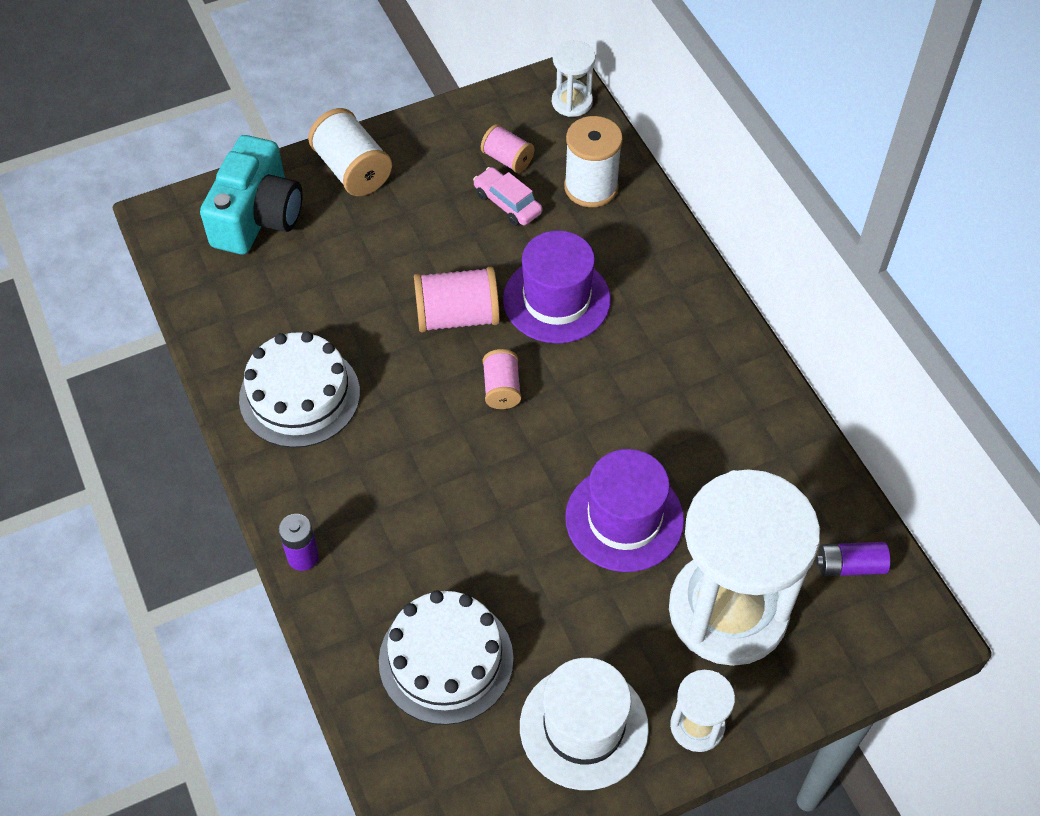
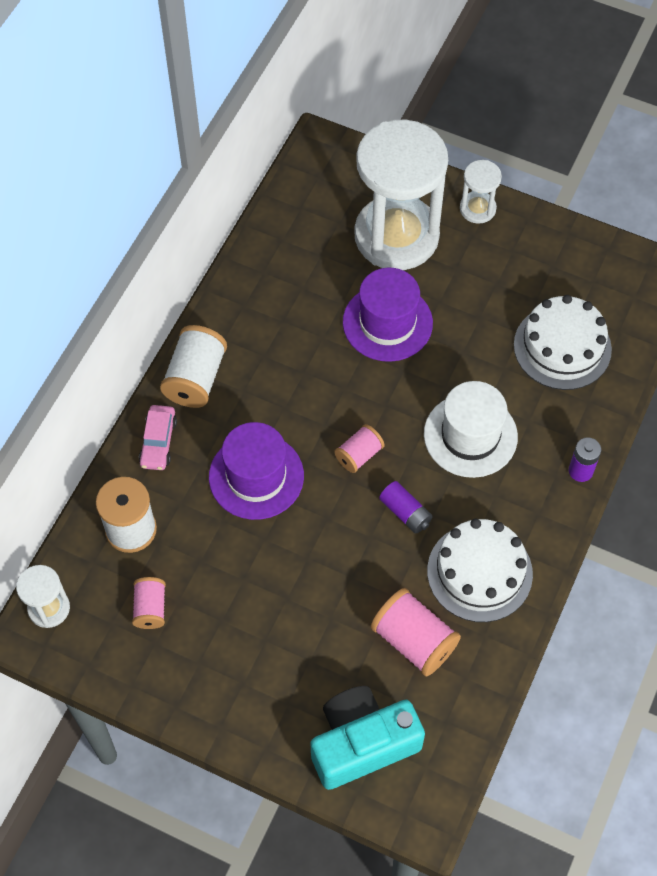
camera: 130 degrees left, 5 degrees up
(352, 170) = (257, 713): white spool -> white spool (195, 378)
(457, 316) = (326, 527): pink spool -> pink spool (413, 640)
(507, 203) = (195, 574): pink car -> pink car (158, 442)
(583, 727) = (530, 257): white hat -> white hat (470, 435)
(849, 565) = (311, 198): purple battery -> purple battery (405, 512)

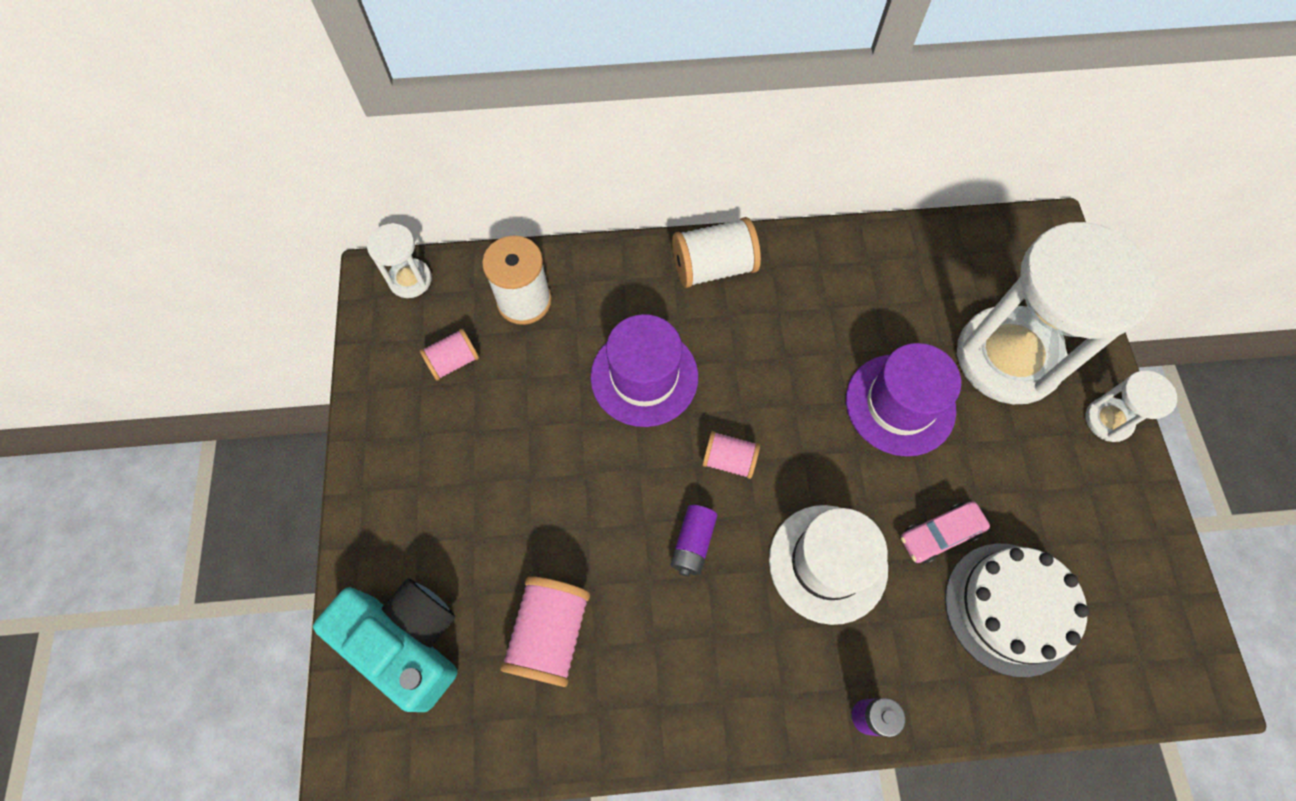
camera: 60 degrees right, 5 degrees up
(158, 442) = (626, 273): pink car -> pink car (940, 534)
(479, 572) = (670, 664): white cake -> none

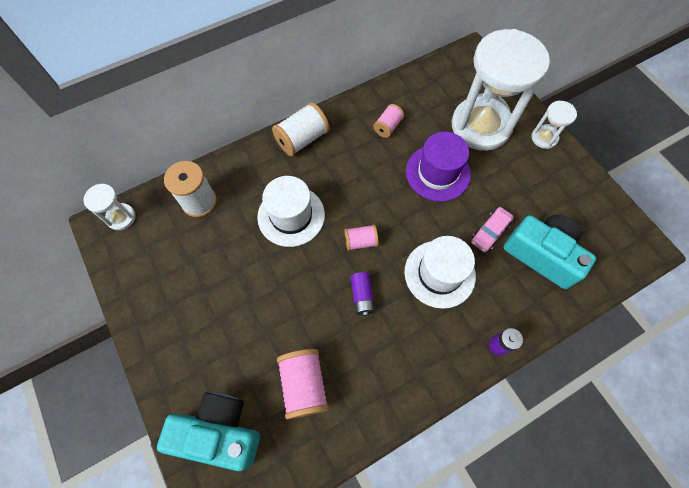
camera: 25 degrees left, 0 degrees up
(453, 361) = (171, 254): pink spool -> pink spool (387, 127)
(644, 376) = (291, 216): purple hat -> white hat
(1010, 608) = (542, 254): white cake -> turquoise camera

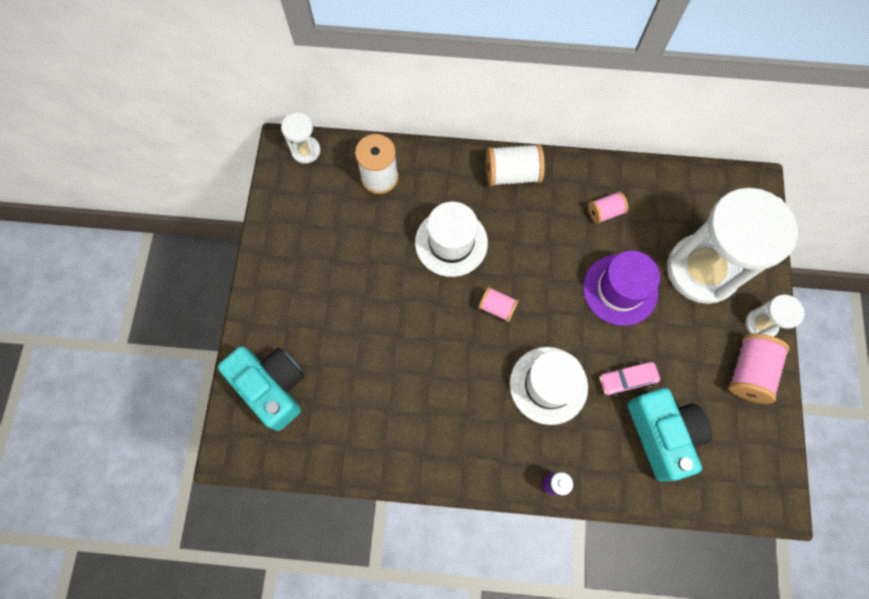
camera: 35 degrees right, 5 degrees up
(304, 385) = (362, 398): pink spool -> pink spool (749, 372)
(362, 296) = (463, 357): purple battery -> none

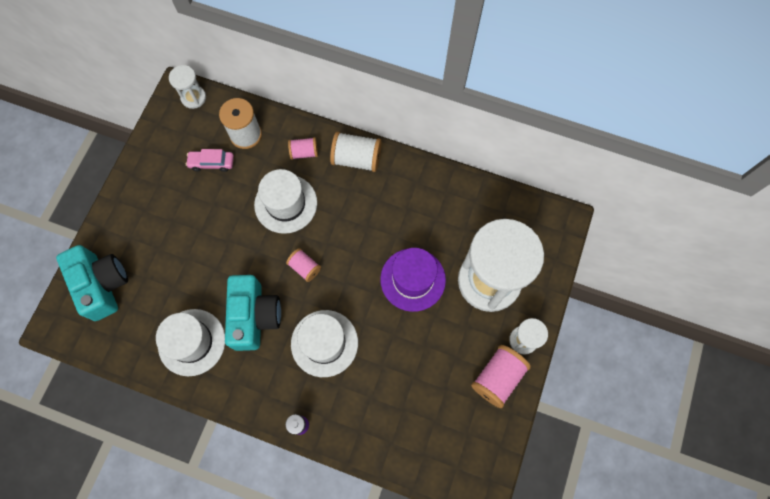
camera: 15 degrees right, 0 degrees up
(398, 424) = (192, 342): none -> white hat
(605, 212) = (423, 211): pink spool -> pink spool (304, 152)
(627, 380) = (391, 356): pink car -> pink car (211, 163)
(662, 434) = (404, 409): turquoise camera -> turquoise camera (254, 316)

